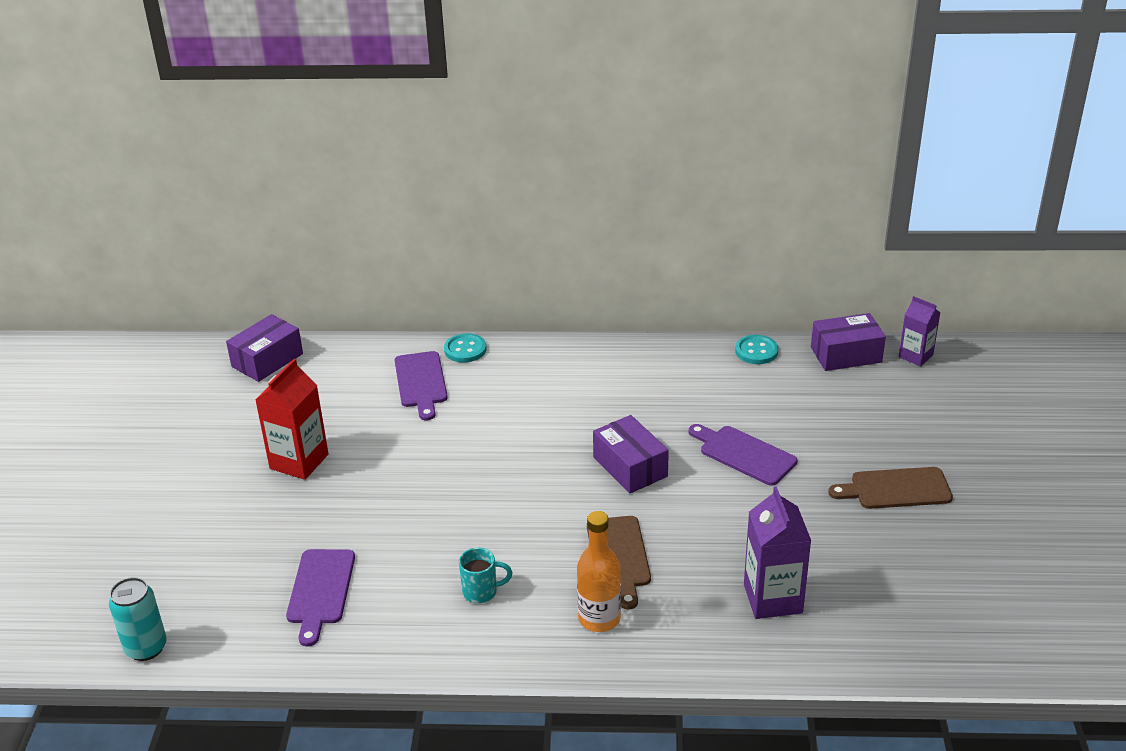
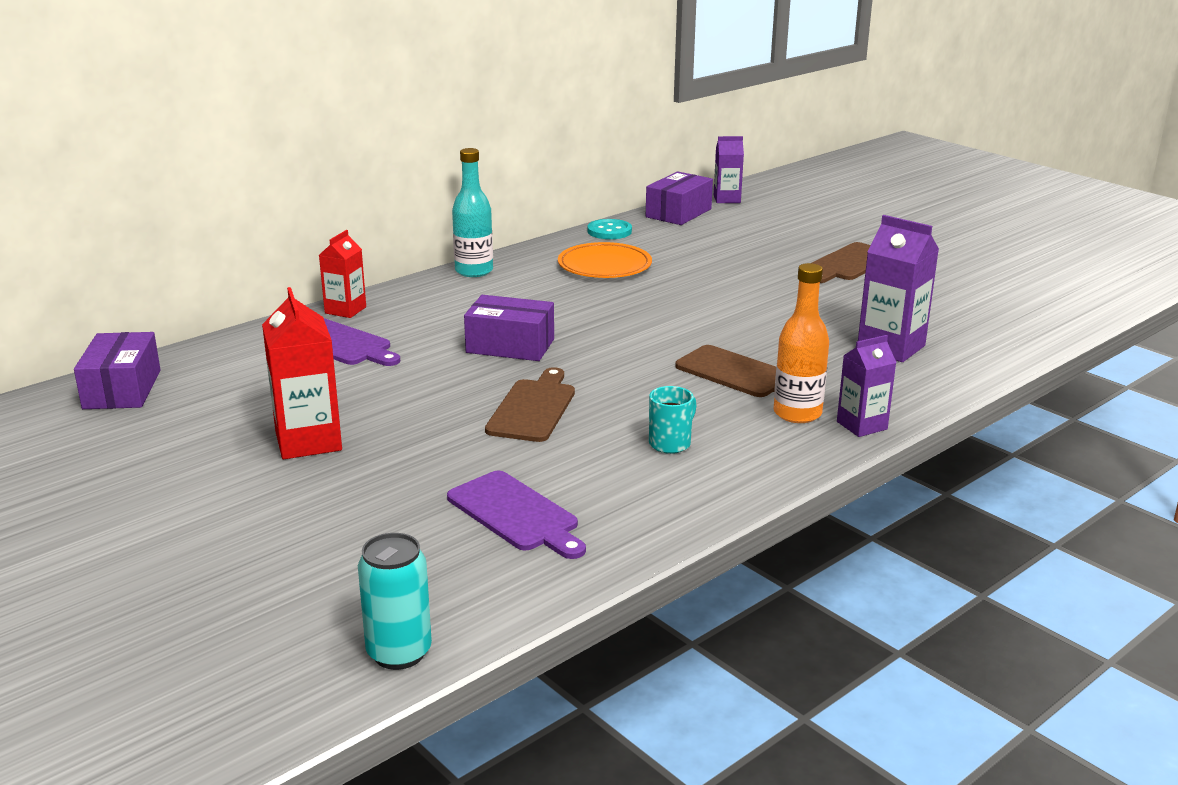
camera: 45 degrees left, 10 degrees down
(448, 509) = (533, 408): none -> brown cutting board
(465, 349) = (345, 310): turquoise button -> red carton
(596, 349) = (474, 271): none -> turquoise bottle
(624, 658) = (861, 425): none -> purple carton
(630, 467) = (641, 323): purple box -> purple box (510, 346)
(694, 390) = (604, 266): none -> orange plate
(744, 454) = (713, 284): purple cutting board -> none

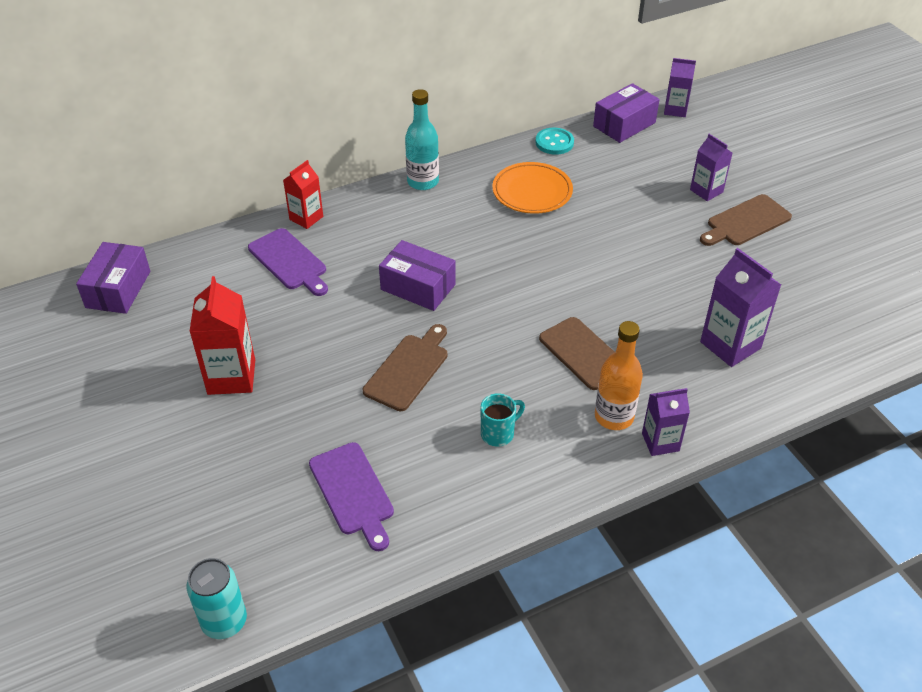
camera: 15 degrees right, 20 degrees up
(794, 247) = (706, 191): none -> purple carton

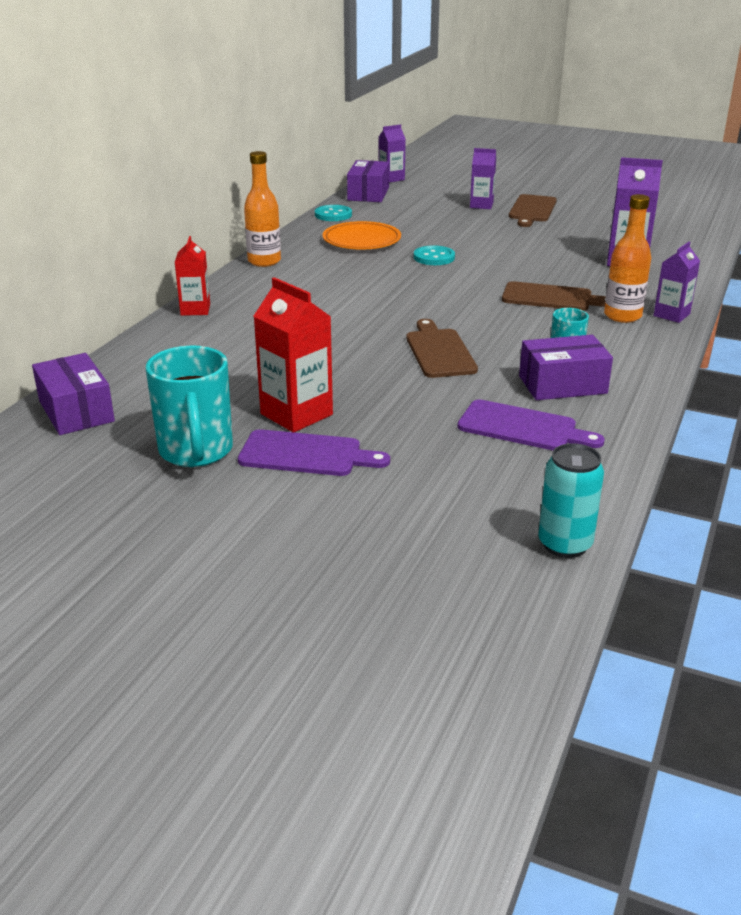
camera: 40 degrees left, 15 degrees down
(134, 375) = (196, 452): none -> turquoise mug
(289, 262) = (225, 336): purple cutting board -> purple cutting board (306, 455)
(418, 287) = (364, 311): purple box -> purple box (562, 385)
(423, 182) = (264, 261): turquoise bottle -> orange bottle
(561, 247) = (434, 257): none -> turquoise button

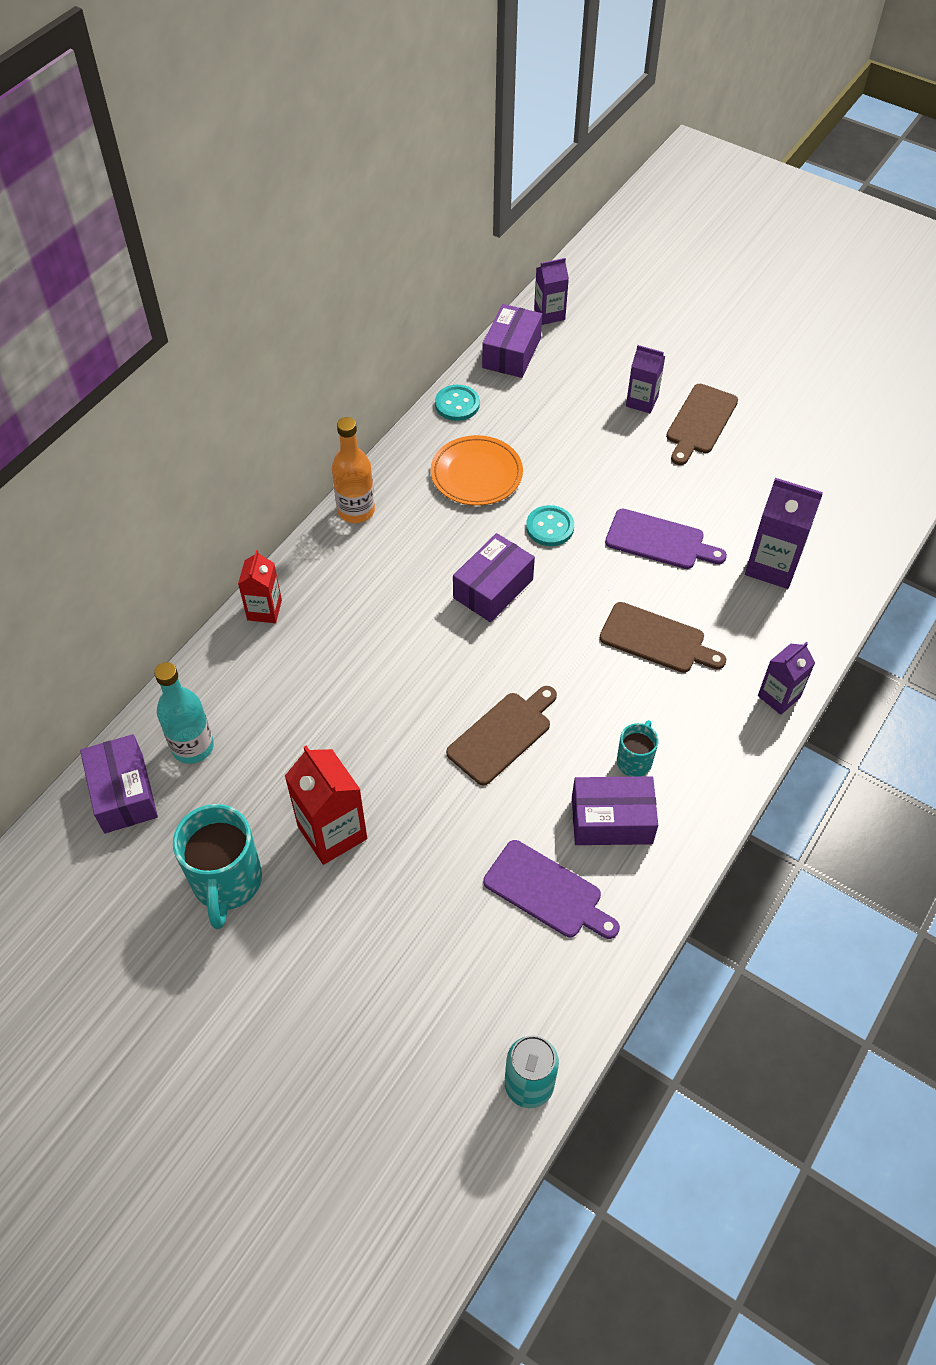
camera: 10 degrees right, 25 degrees up
(142, 381) = (193, 746): none -> turquoise bottle
(306, 455) = (328, 904): purple cutting board -> purple cutting board (659, 541)
(398, 286) = (493, 588): none -> purple box
(439, 351) = (502, 735): brown cutting board -> brown cutting board turned 45 degrees clockwise
(622, 316) = (723, 691): orange bottle -> none

